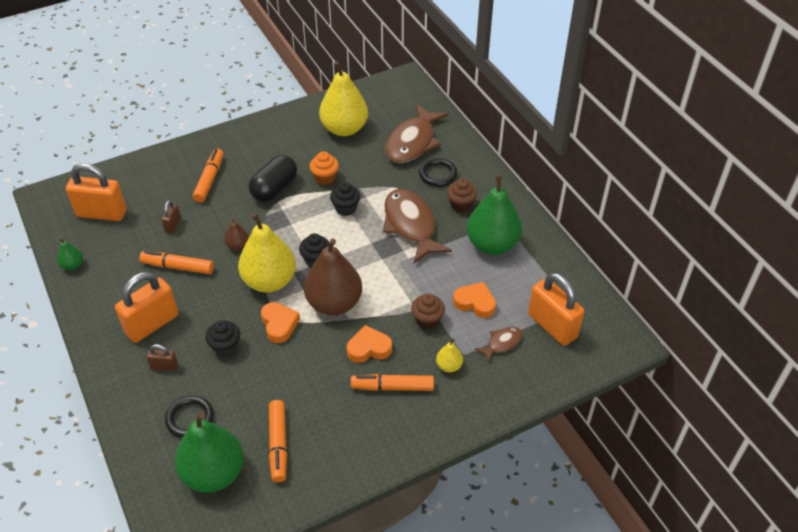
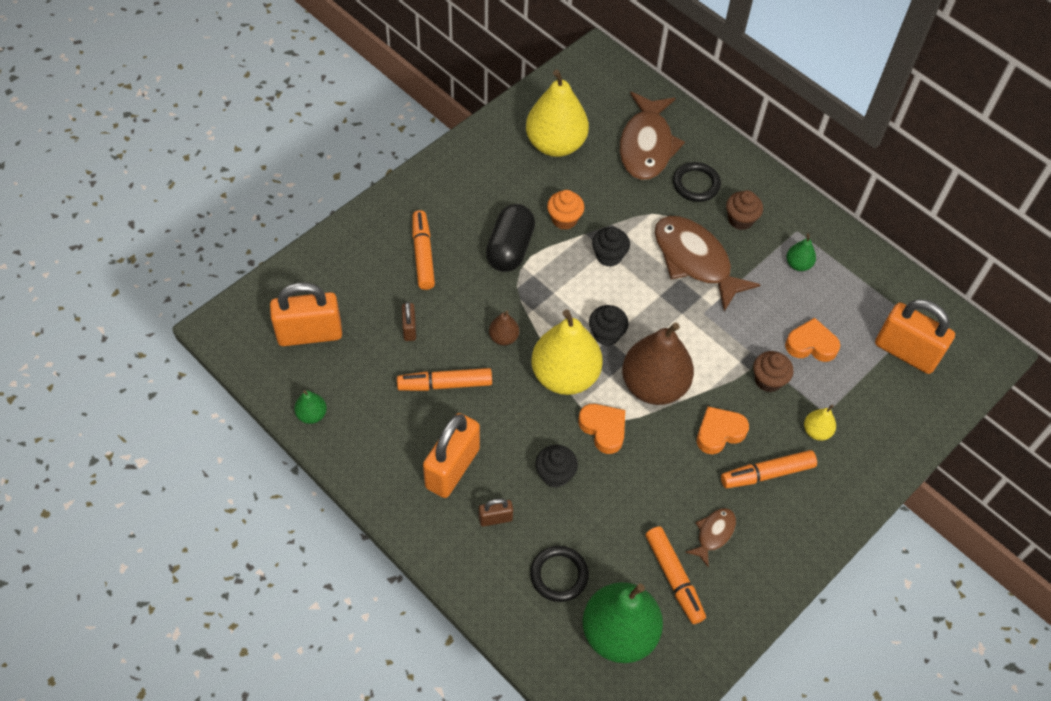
camera: 20 degrees left, 10 degrees up
(492, 244) = (798, 264): green pear -> green pear, size x0.44
(502, 343) = (861, 388): brown fish -> brown fish (713, 534)

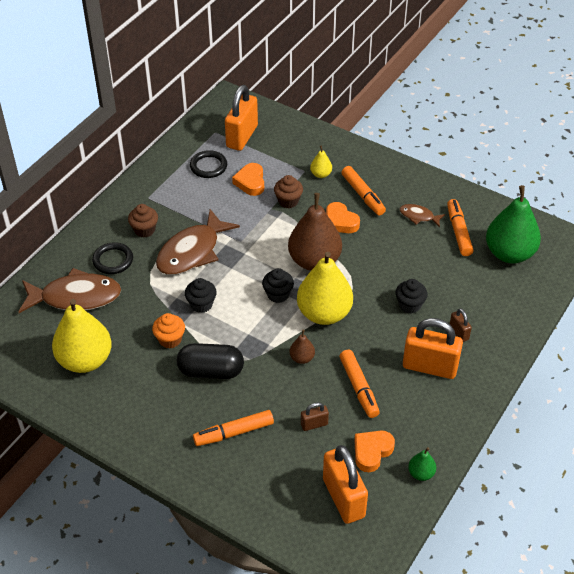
camera: 100 degrees left, 10 degrees down
(559, 575) = (484, 290): black ring -> black ring (208, 166)
(603, 429) = (362, 284): orange heart -> orange heart (372, 452)
(674, 578) = (458, 232): orange marker -> orange marker turned 60 degrees counterclockwise
(798, 264) = (180, 194): green pear -> none

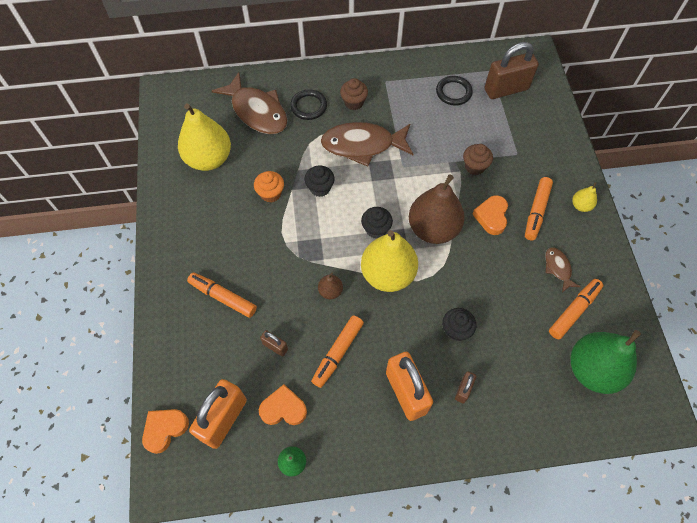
camera: 50 degrees right, 15 degrees up
(211, 371) = (265, 240): black capsule -> none
(242, 136) = (506, 89): orange padlock -> brown padlock
(250, 182) = (467, 129): orange heart -> orange heart (165, 429)
(321, 174) = (526, 167): yellow pear -> yellow pear (581, 206)

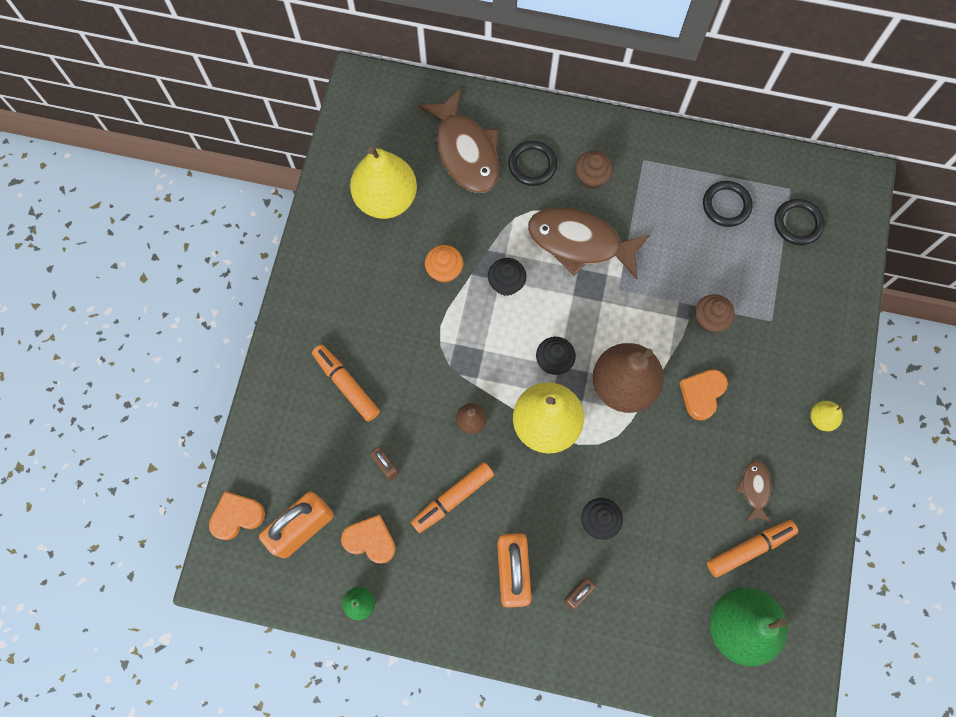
camera: 20 degrees right, 10 degrees up
(506, 89) = (797, 223): brown padlock -> black ring
(536, 211) = (761, 407): orange marker -> none

